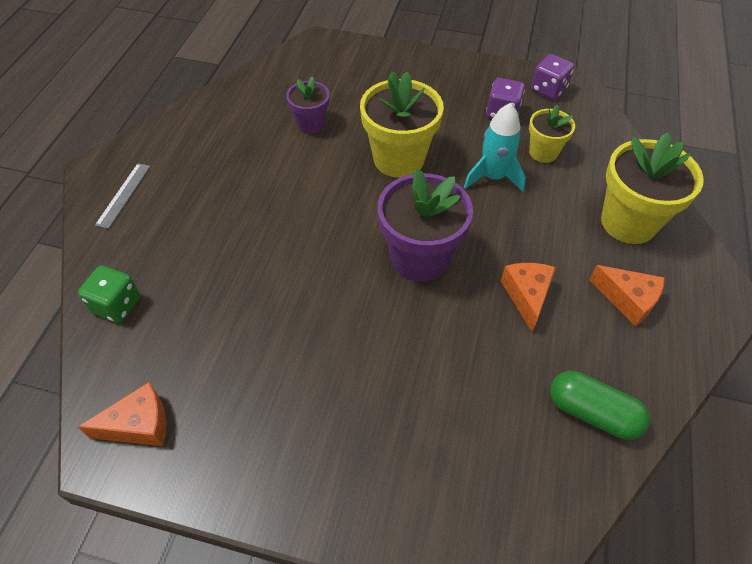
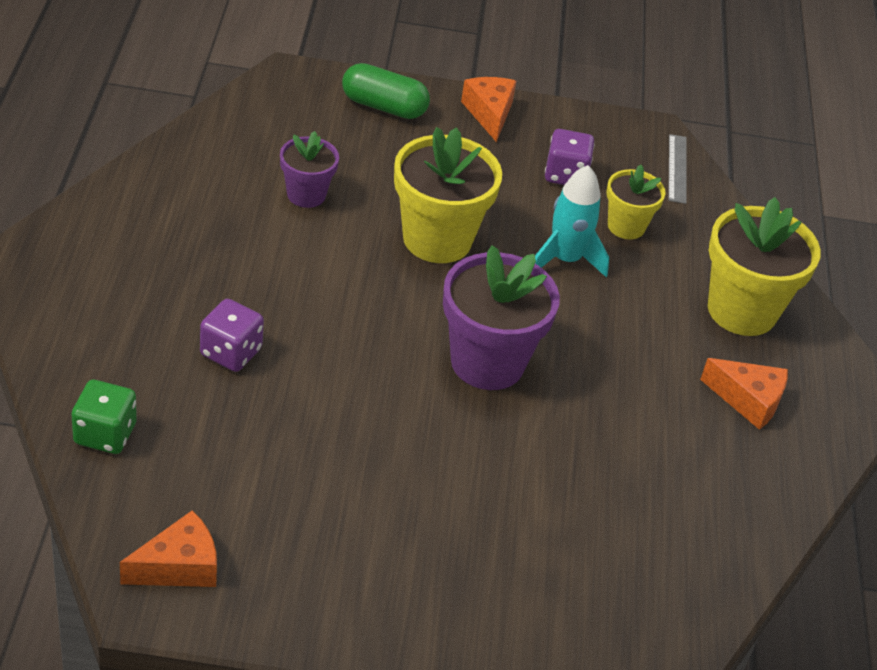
camera: 15 degrees left, 10 degrees down
(123, 195) = (68, 296): grey ruler -> grey ruler (677, 168)
(527, 296) = (627, 401): orange cheese -> orange cheese (489, 113)
(548, 89) = (623, 142): purple dice -> purple dice (231, 352)
(592, 413) = (718, 523): green capsule -> green capsule (384, 107)

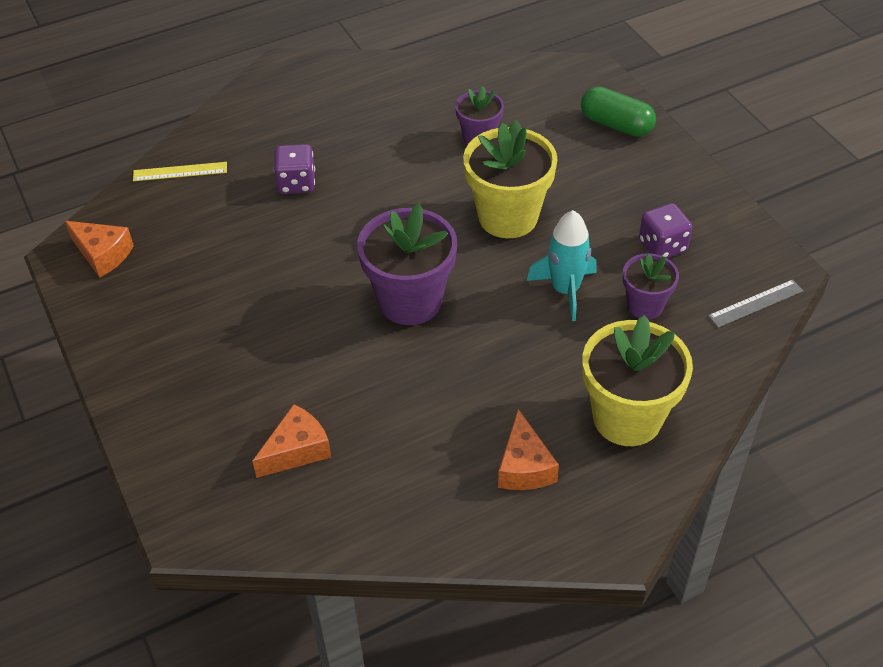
camera: 65 degrees right, 5 degrees up
(105, 434) = (180, 171): green dice -> yellow ruler
(384, 107) = (616, 125): green capsule -> green capsule turned 45 degrees counterclockwise
(489, 113) = (680, 175): orange cheese -> orange cheese (297, 450)
(626, 226) = (645, 305): yellow flower pot -> purple flower pot

